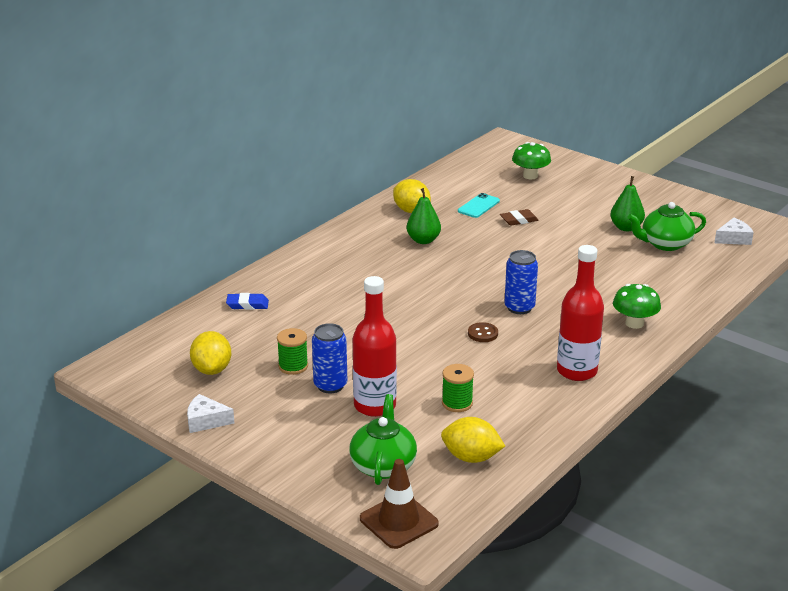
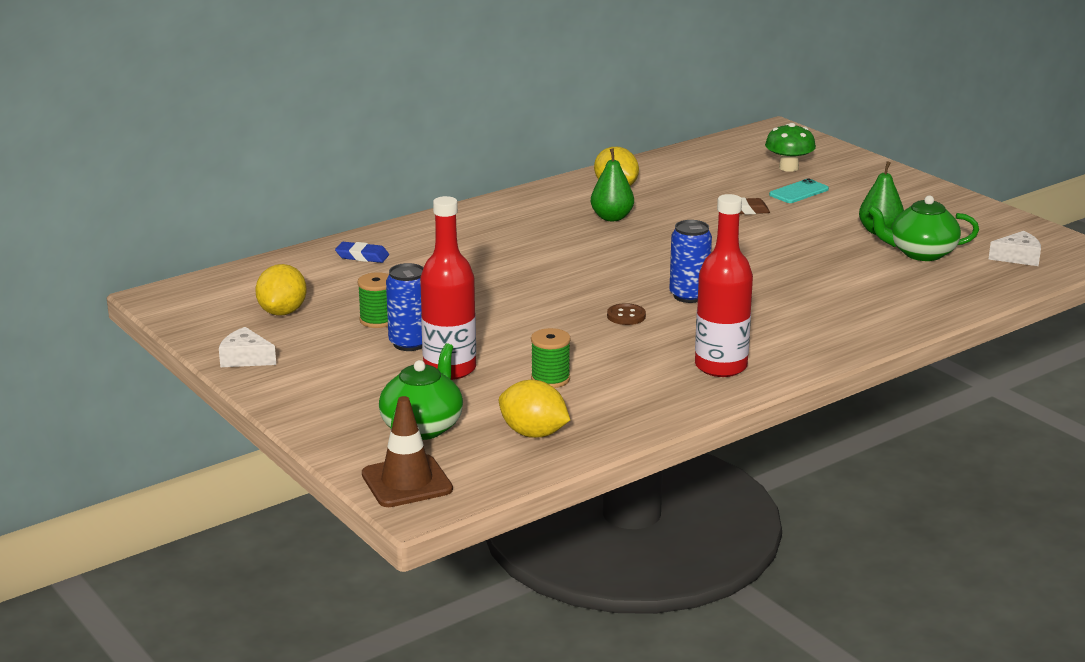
camera: 15 degrees right, 5 degrees down
(478, 206) = (703, 191): turquoise phone -> turquoise phone (799, 192)
(634, 323) = (827, 328): green mushroom -> none

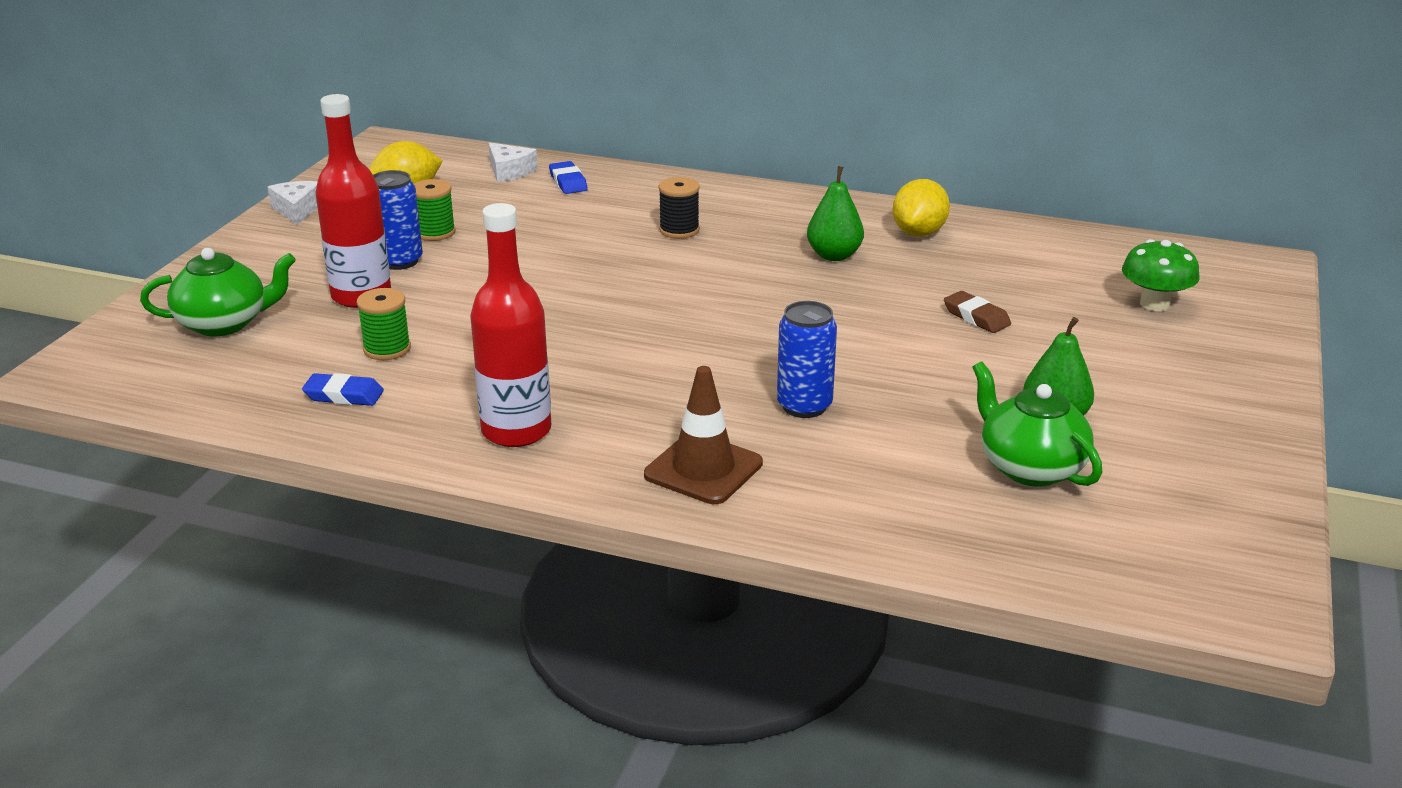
camera: 55 degrees right, 5 degrees up
(407, 482) = (104, 353): brown traffic cone -> brown traffic cone (703, 469)
(504, 246) = (679, 230): none -> black spool
(533, 433) = (254, 379): yellow lemon -> none
(601, 408) = (344, 395): none -> blue eraser
(626, 316) = (586, 340): brown button -> none
(689, 296) = (683, 357): blue can -> blue can (804, 406)
(799, 192) = (1089, 332): turquoise phone -> none
(1018, 257) = (1136, 548): white cheese -> white cheese (509, 171)

